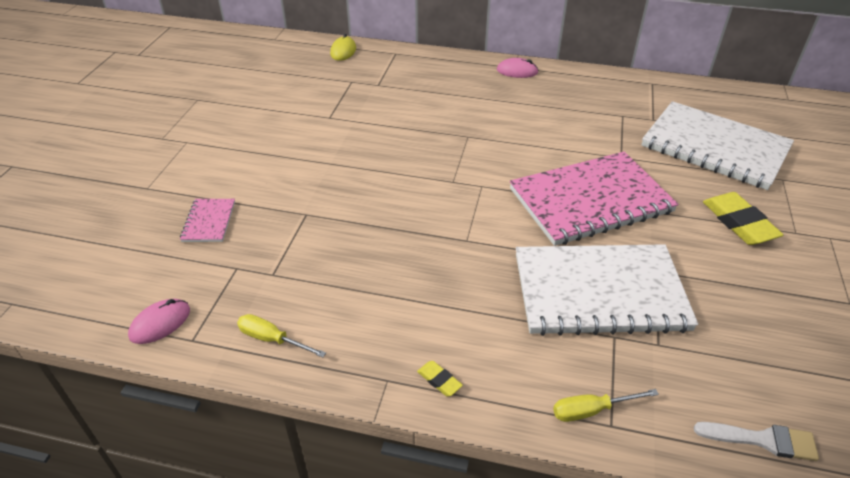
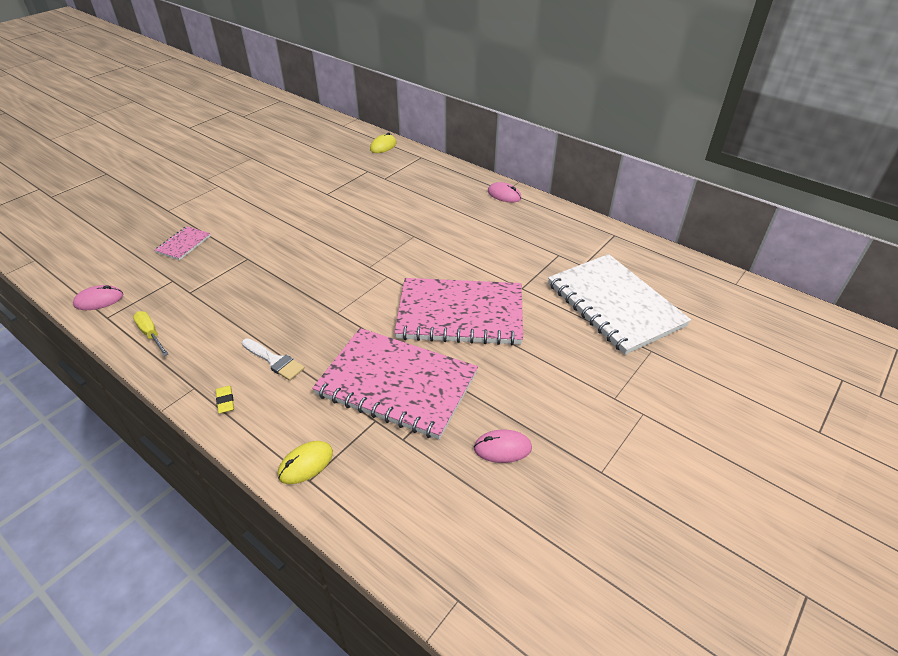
camera: 25 degrees right, 0 degrees up
(591, 410) = (305, 464): yellow screwdriver -> yellow mouse
(599, 292) = (397, 384): white notebook -> pink notebook
(739, 223) = (569, 372): yellow eraser -> none
(753, 315) = (502, 448): none -> pink mouse
(762, 440) = (410, 540): white brush -> white brush (274, 361)

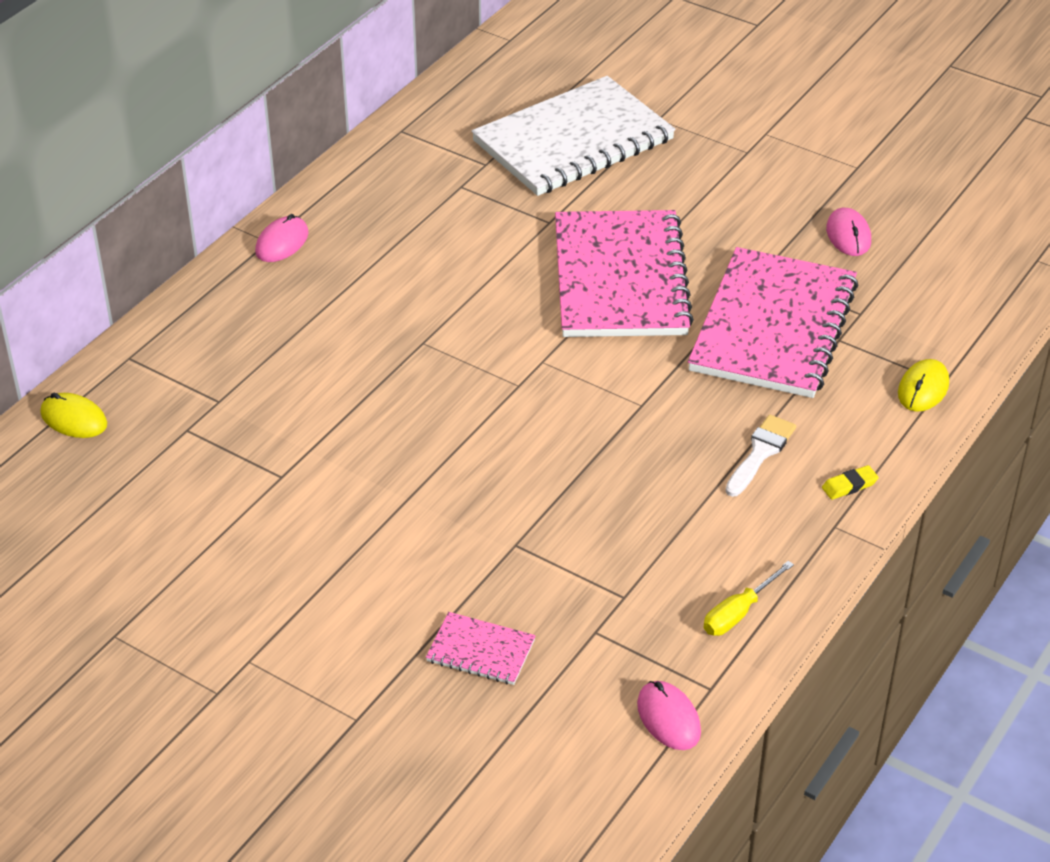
camera: 95 degrees left, 0 degrees up
(305, 464) = (923, 388): yellow mouse -> yellow mouse turned 75 degrees clockwise

